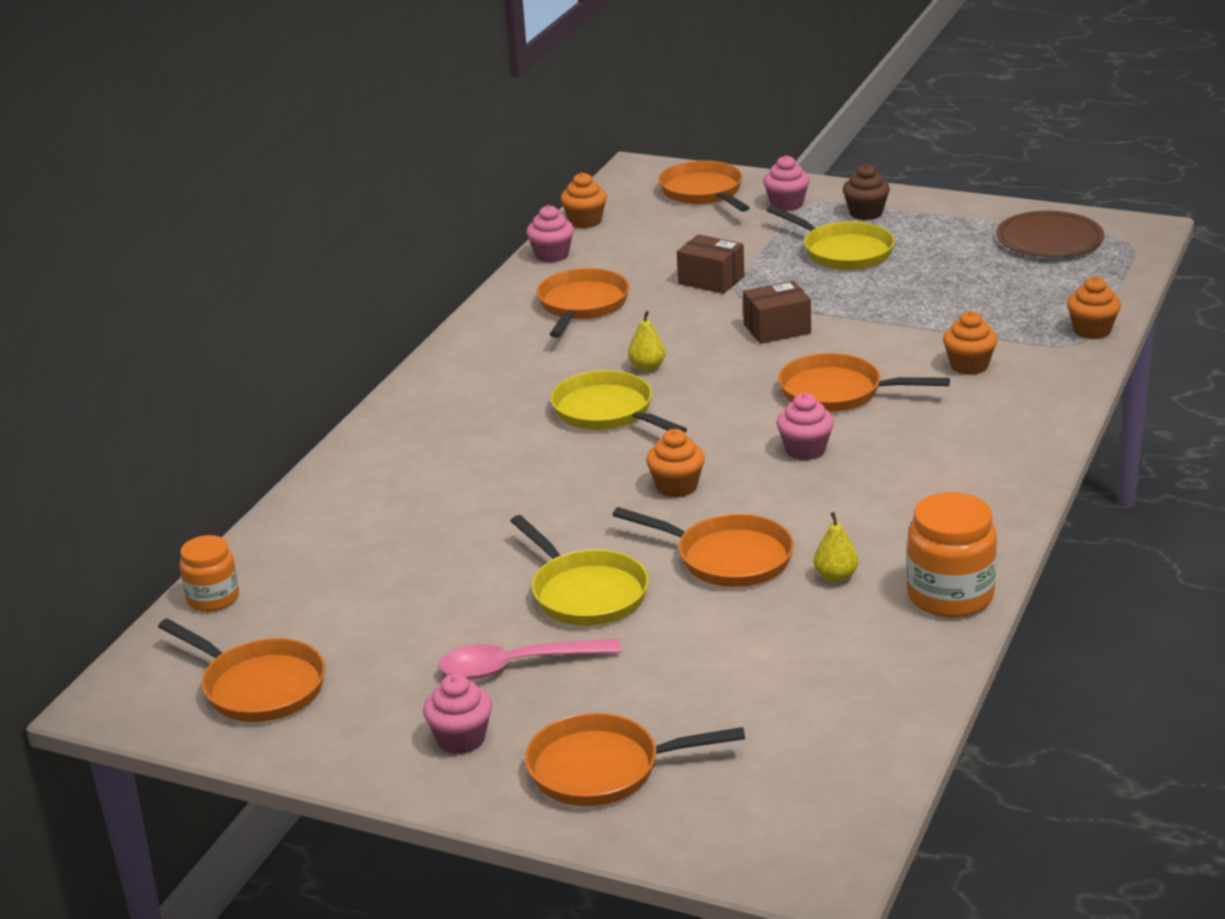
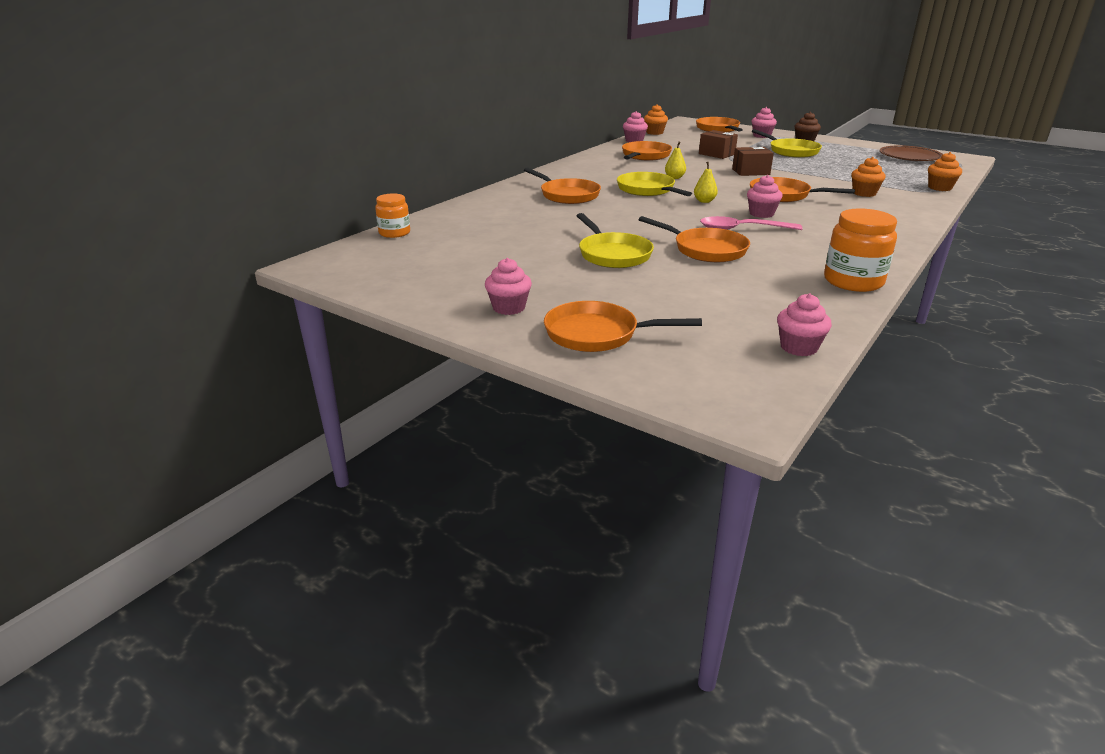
camera: 10 degrees right, 0 degrees up
(259, 687) = (397, 270): orange pan -> orange pan (567, 195)
(518, 665) = (559, 279): pink spoon -> pink spoon (742, 229)
(676, 487) = (680, 219): orange cupcake -> none
(835, 577) = (775, 265): yellow pear -> yellow pear (704, 201)
(878, 745) = (798, 347): none -> pink cupcake

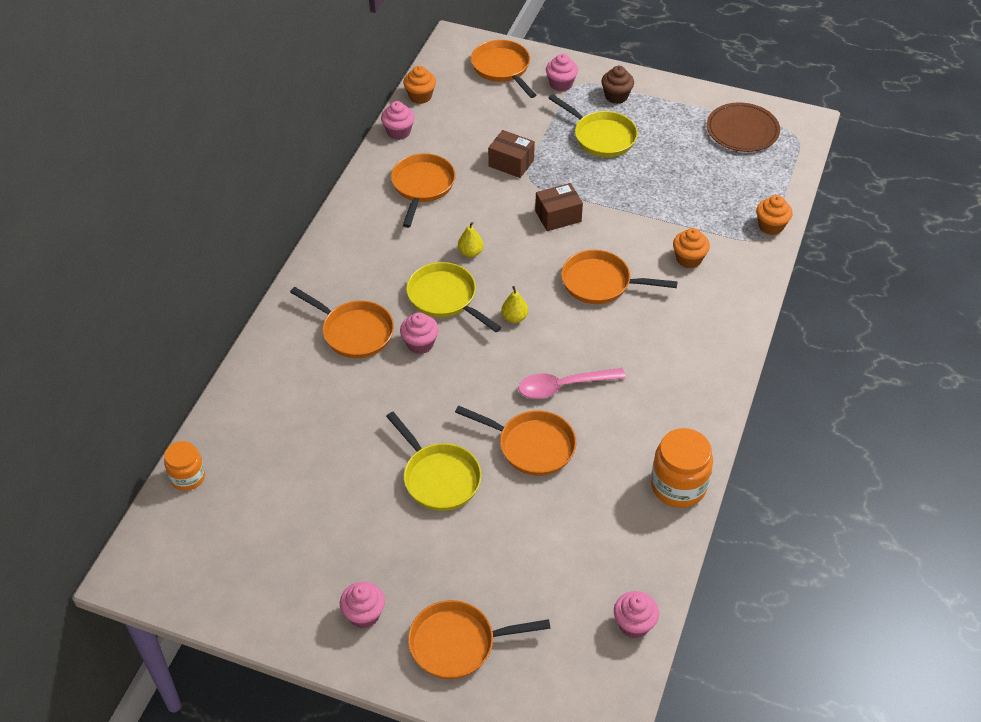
camera: 15 degrees left, 20 degrees up
(761, 214) = (580, 341): pink cupcake -> pink cupcake (420, 344)

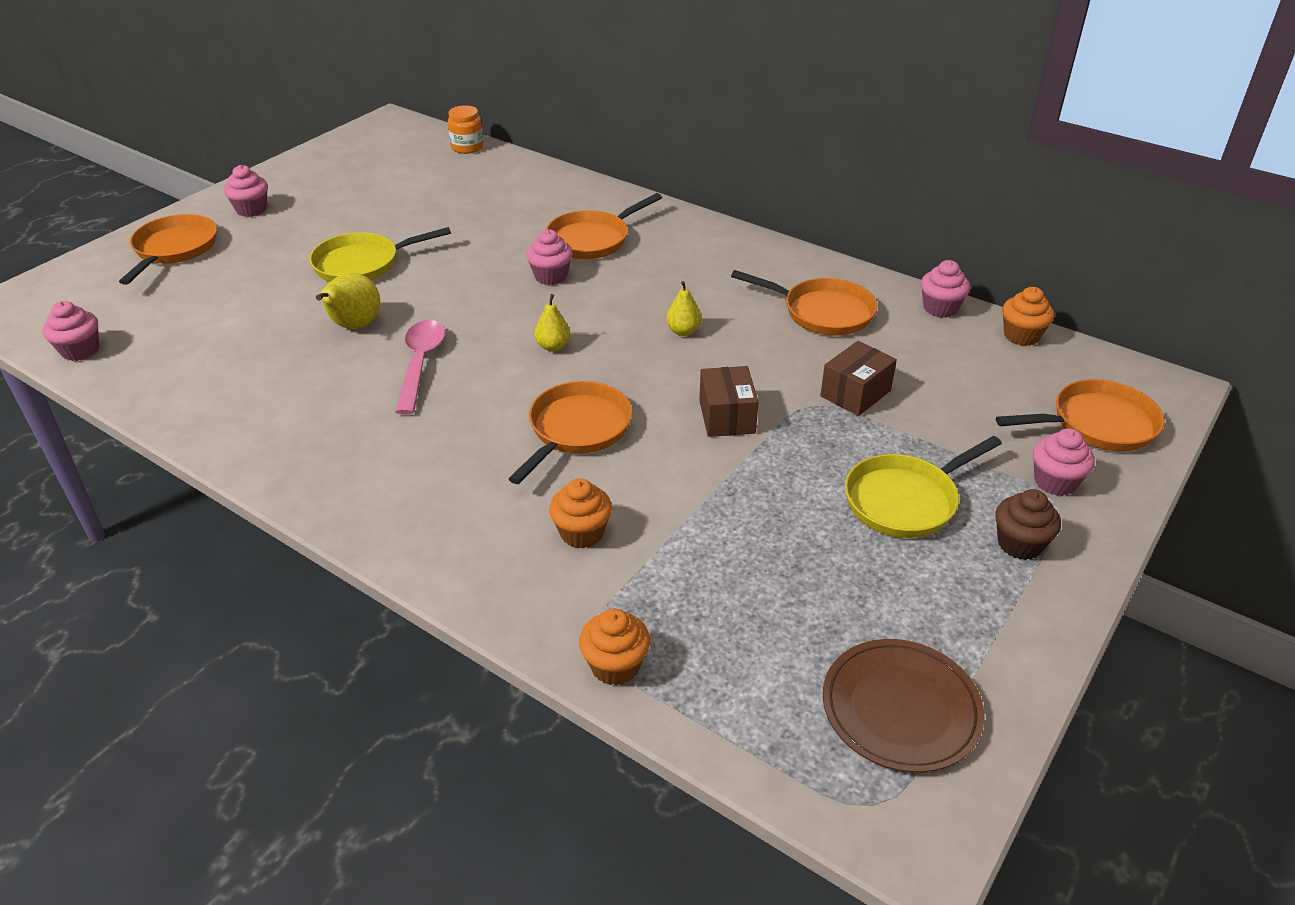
camera: 105 degrees right, 10 degrees down
(445, 298) = (613, 302): yellow pan -> none
(532, 446) = (354, 326): orange pan -> yellow pear
(678, 486) = (208, 422): orange jar -> none

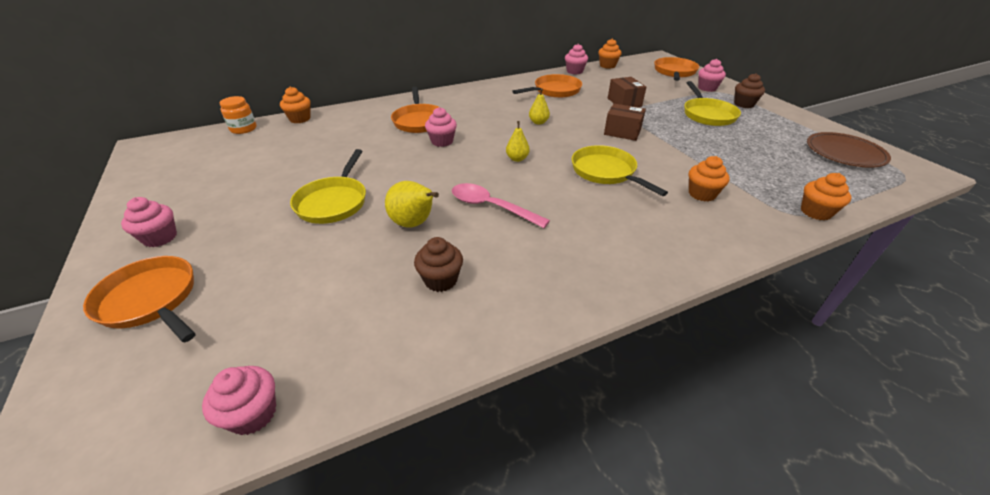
camera: 60 degrees left, 0 degrees up
(269, 376) = (440, 280): none -> brown cupcake
(521, 165) = (300, 119): none -> orange cupcake
(577, 430) = (606, 172): orange pan -> yellow pan

